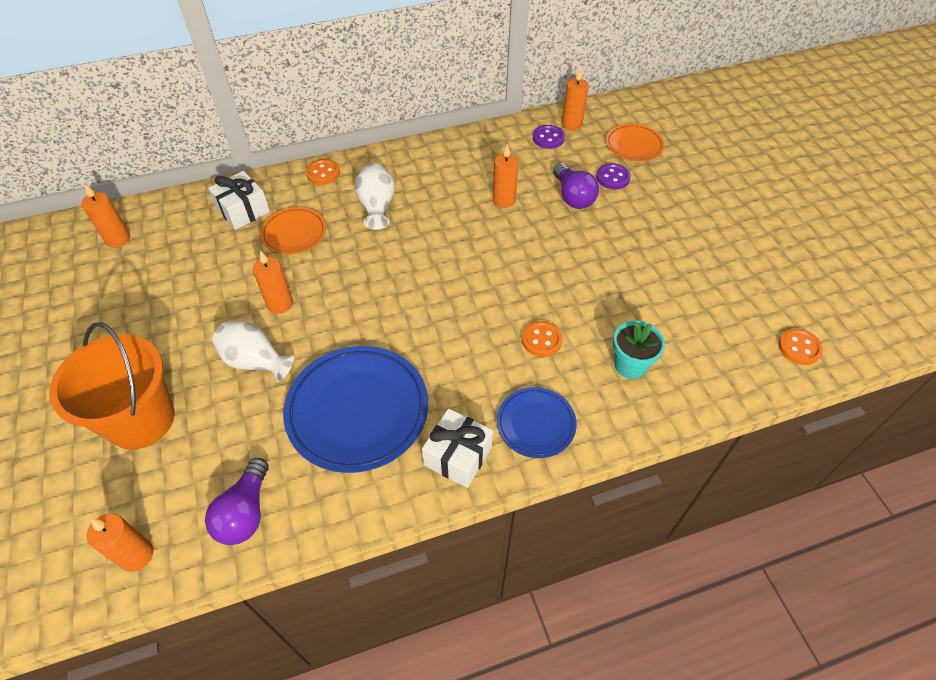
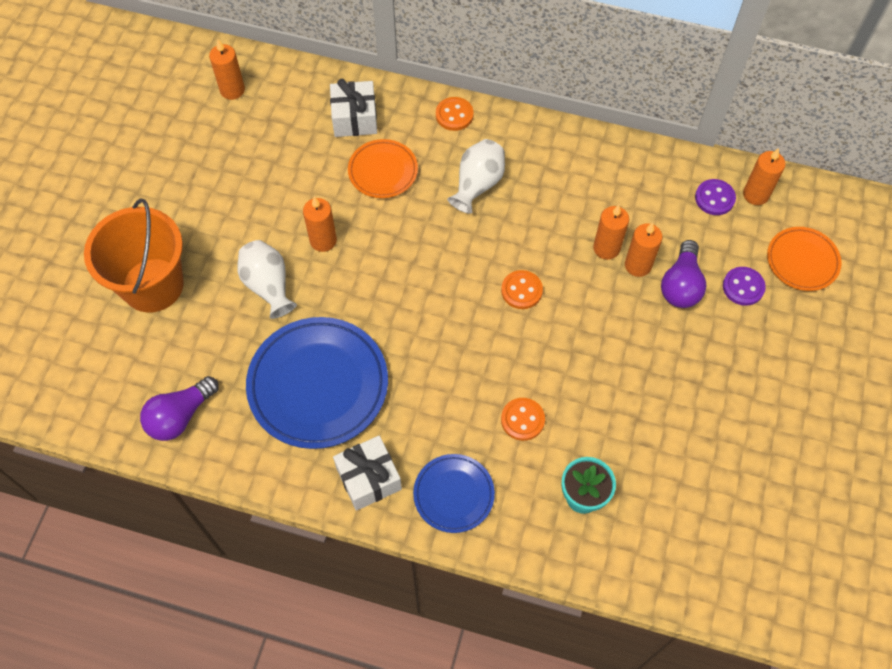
camera: 35 degrees right, 10 degrees up
(136, 555) = (88, 399): orange candle -> orange candle (638, 265)
(799, 348) = (764, 587): orange button -> orange button (521, 290)

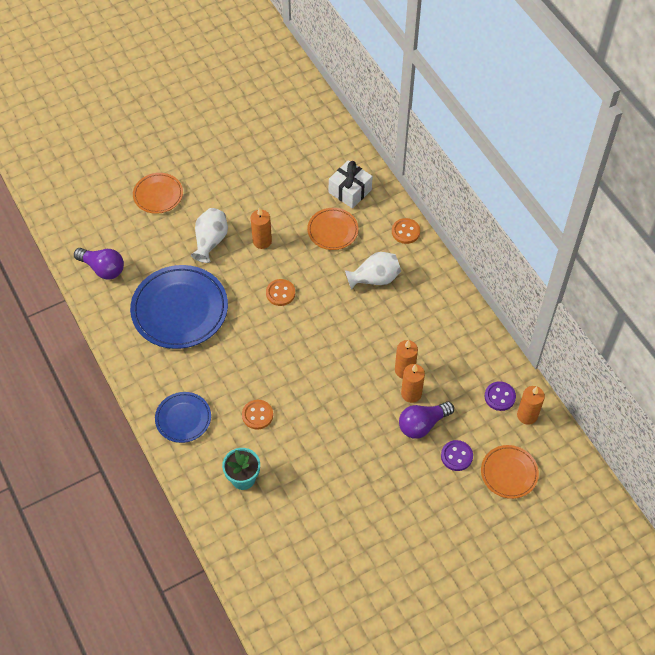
camera: 45 degrees right, 5 degrees down
(153, 285) = (158, 195): orange bucket -> orange plate
(180, 416) = (103, 268): purple light bulb -> purple light bulb turned 150 degrees counterclockwise
(232, 90) = (304, 126): orange candle -> none
(369, 478) = (153, 374): white gift -> none
(521, 290) = (333, 352): orange button -> orange button (280, 293)

